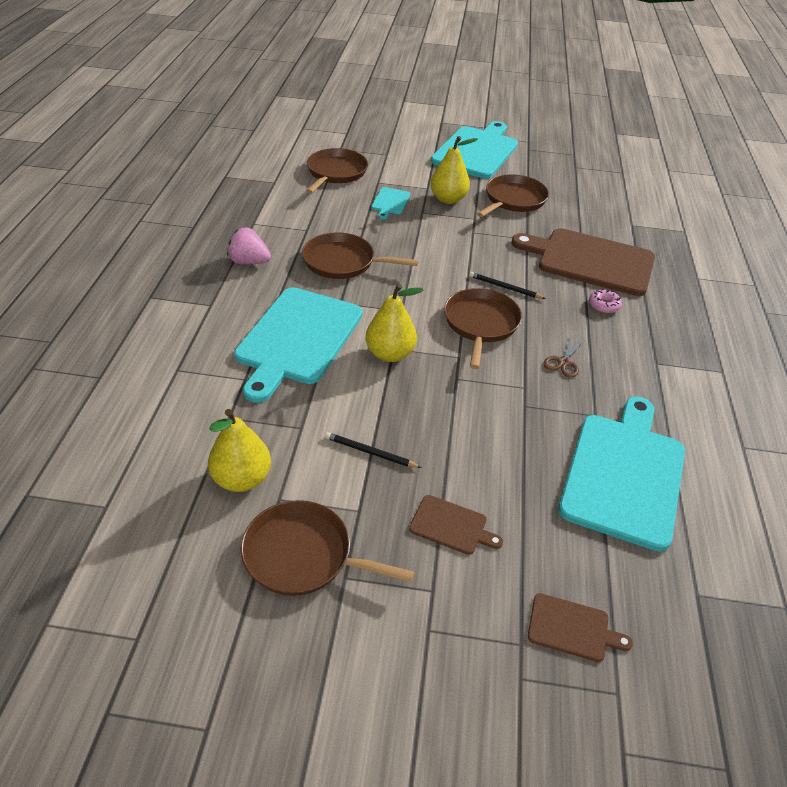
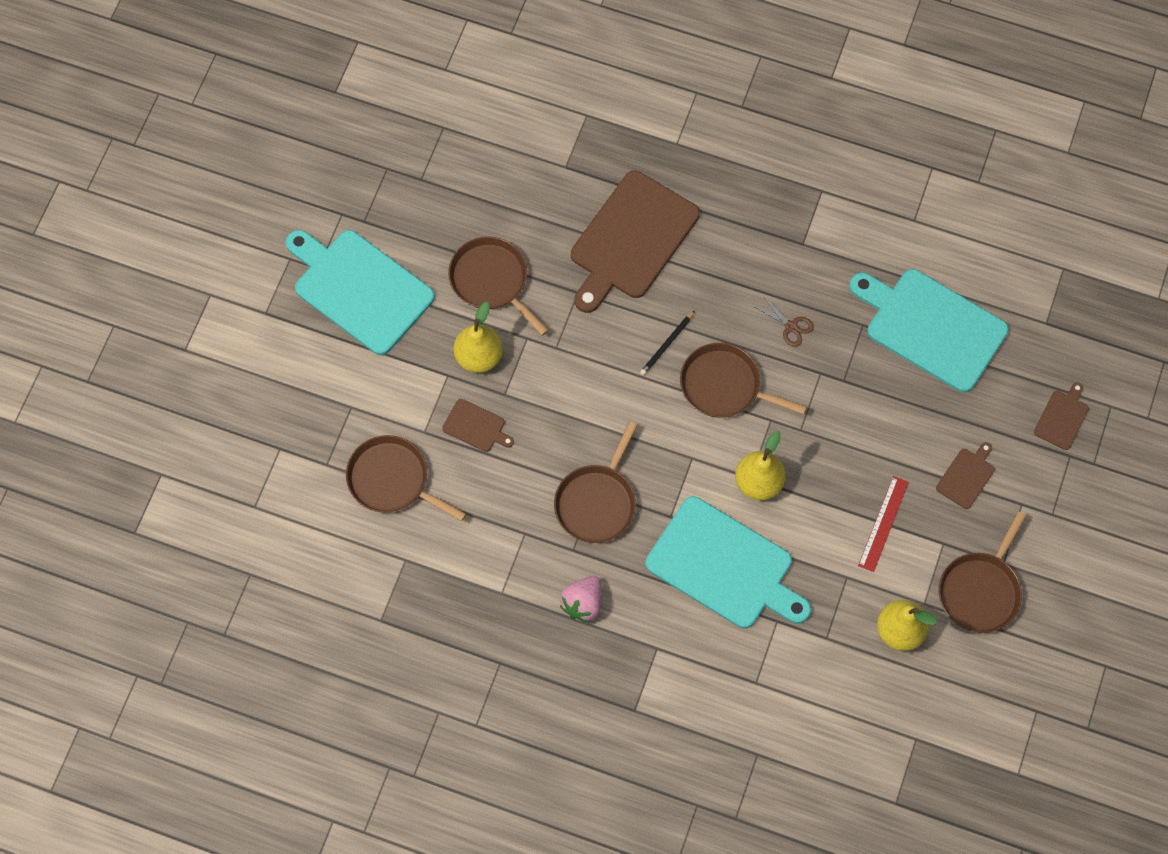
camera: 75 degrees left, 25 degrees up
(370, 452) = (883, 523): black pencil -> red ruler
(390, 202) = (476, 426): turquoise cutting board -> brown cutting board
(604, 305) = (710, 256): pink donut -> none

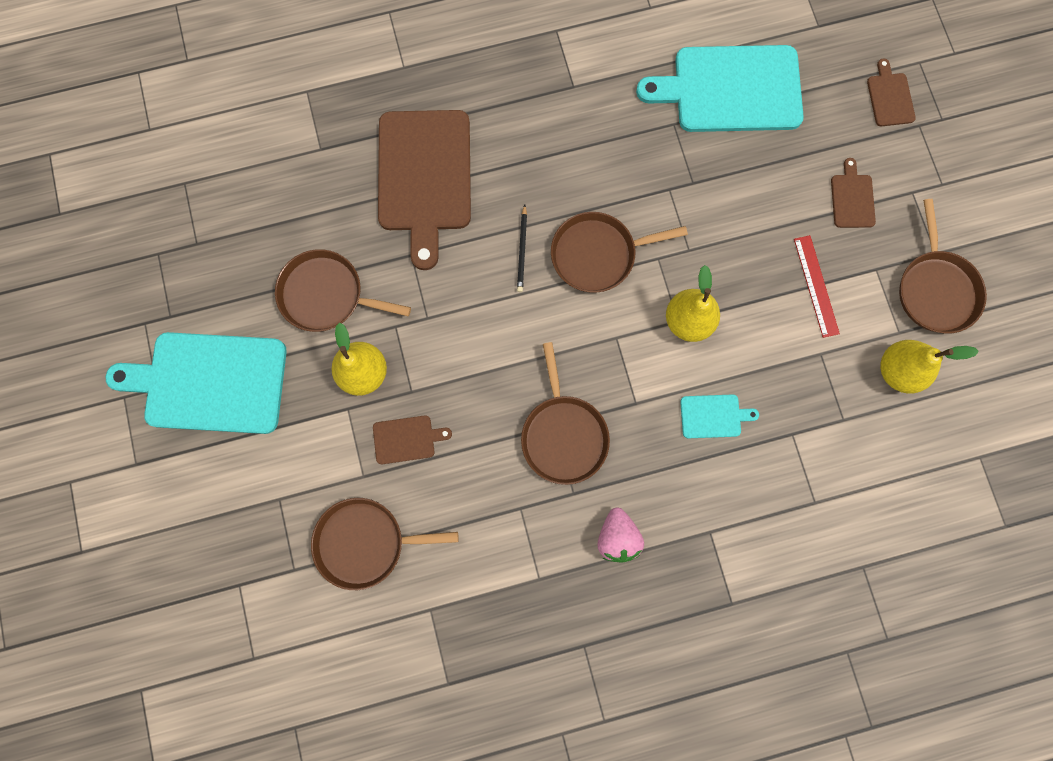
camera: 35 degrees left, 10 degrees up
(724, 566) = (713, 416): turquoise cutting board -> turquoise cutting board, size x0.44
(791, 326) = (615, 165): brown scissors -> none

